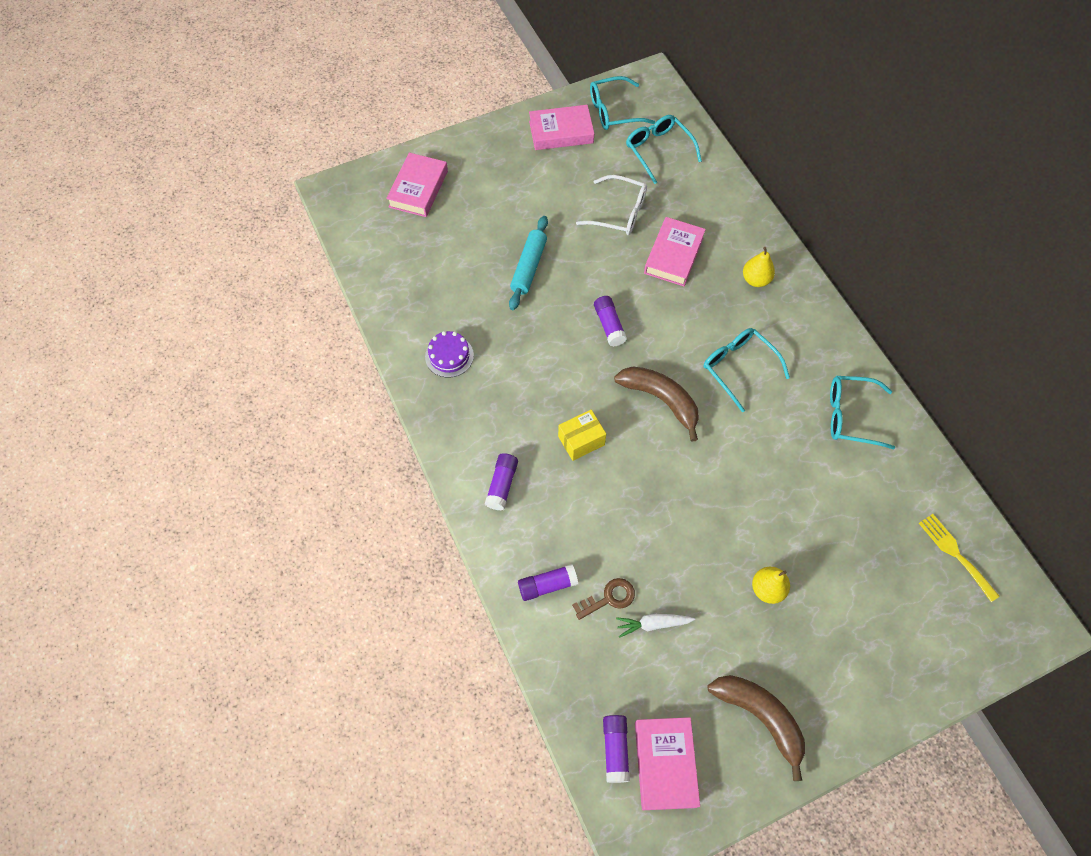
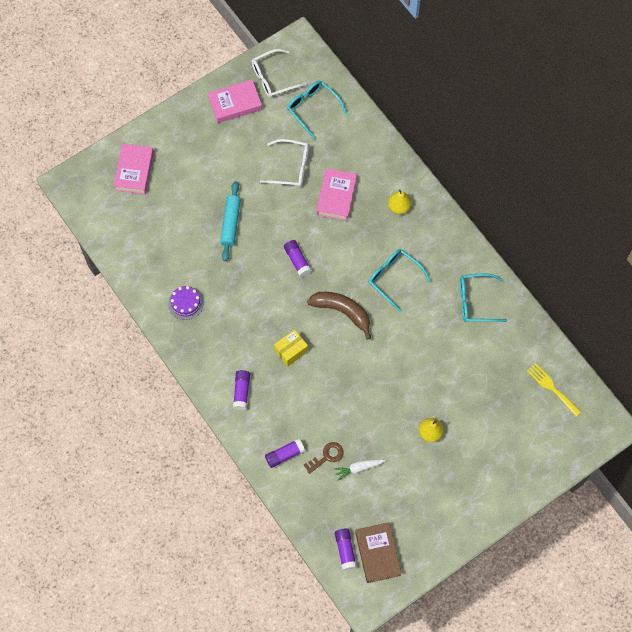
camera: 10 degrees left, 5 degrees up
(613, 111) = (273, 78): turquoise glasses -> white glasses
(665, 764) = (377, 553): pink book -> brown book
(760, 717) = (434, 515): brown banana -> none

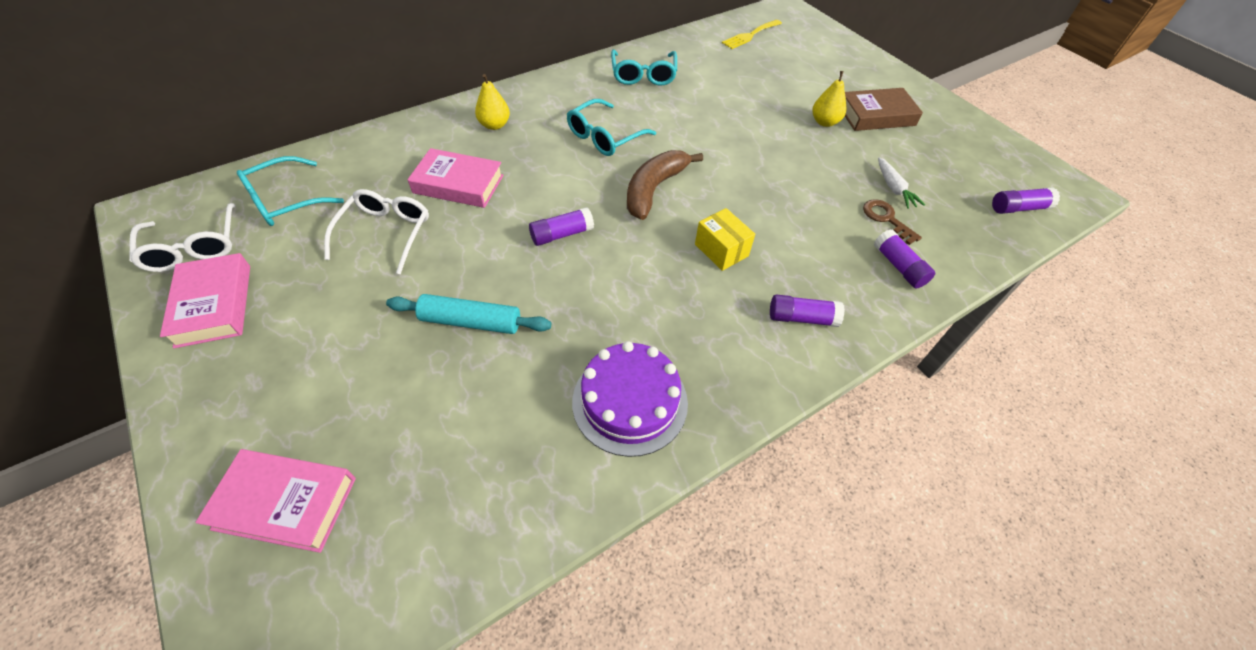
camera: 90 degrees left, 15 degrees down
(186, 303) = (630, 402): purple cake -> purple cake, size x1.60
(377, 553) = (1007, 178): brown book -> brown book (876, 115)

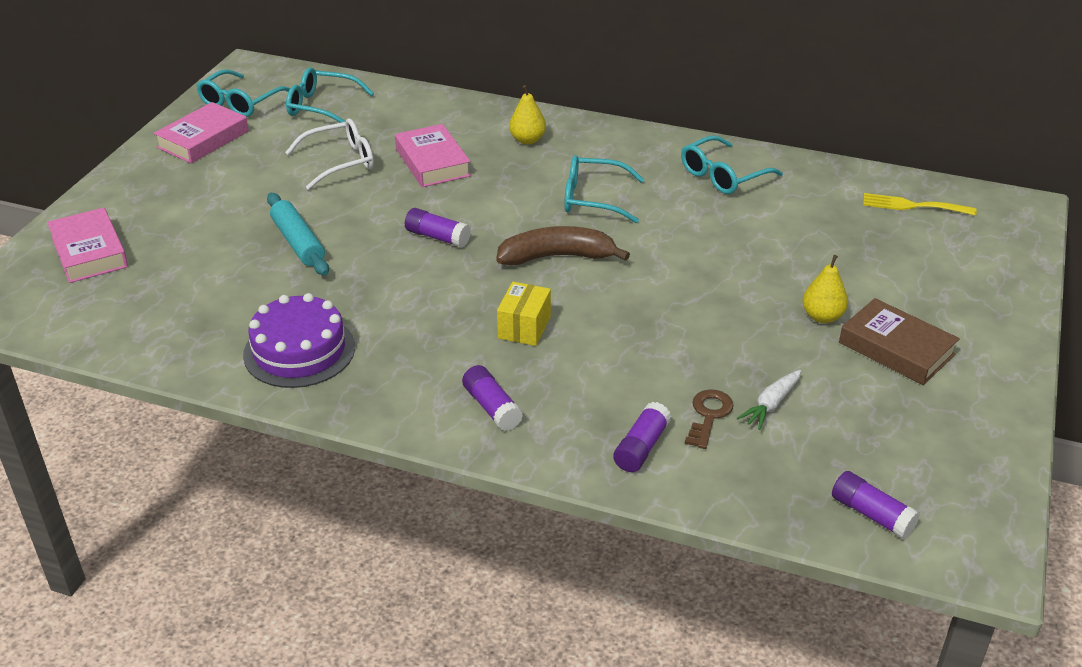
camera: 55 degrees right, 15 degrees down
(193, 248) = (240, 103): white glasses -> turquoise glasses

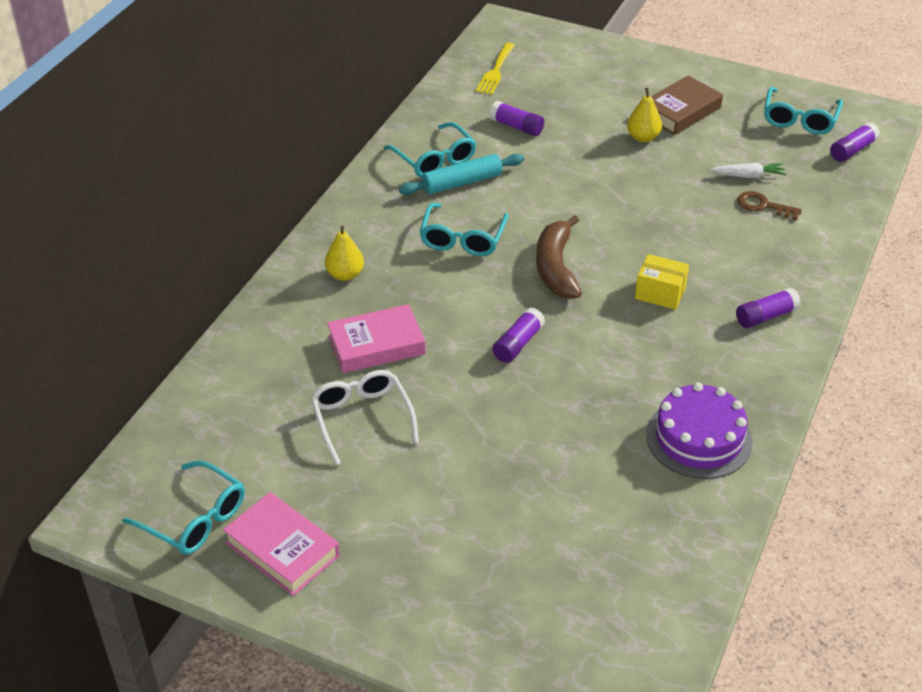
camera: 85 degrees left, 5 degrees up
(89, 252) = (525, 633): pink book -> none
(298, 242) = (520, 447): turquoise rolling pin -> turquoise rolling pin (462, 182)
(321, 107) = (228, 439): turquoise glasses -> turquoise glasses (799, 119)
(641, 447) = (802, 241): purple glue stick -> purple glue stick (516, 126)
(771, 405) = (748, 176): white carrot -> white carrot turned 45 degrees counterclockwise

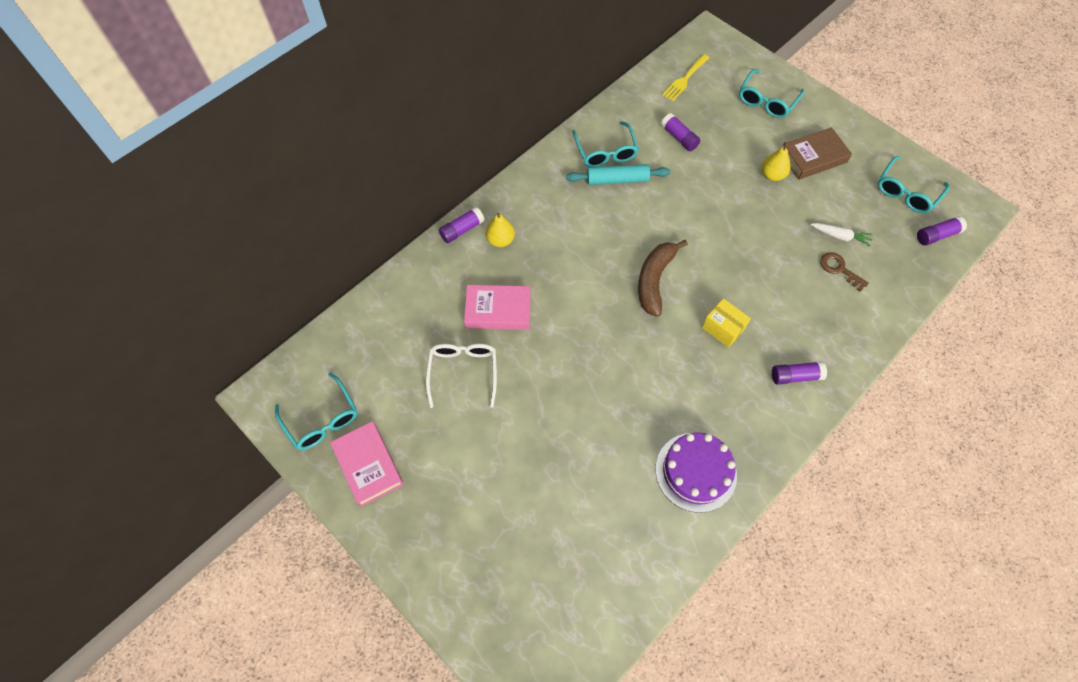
camera: 20 degrees right, 20 degrees up
(462, 239) = (596, 233): turquoise glasses -> turquoise glasses (766, 101)
(518, 343) = (598, 341): purple glue stick -> purple glue stick (462, 230)

